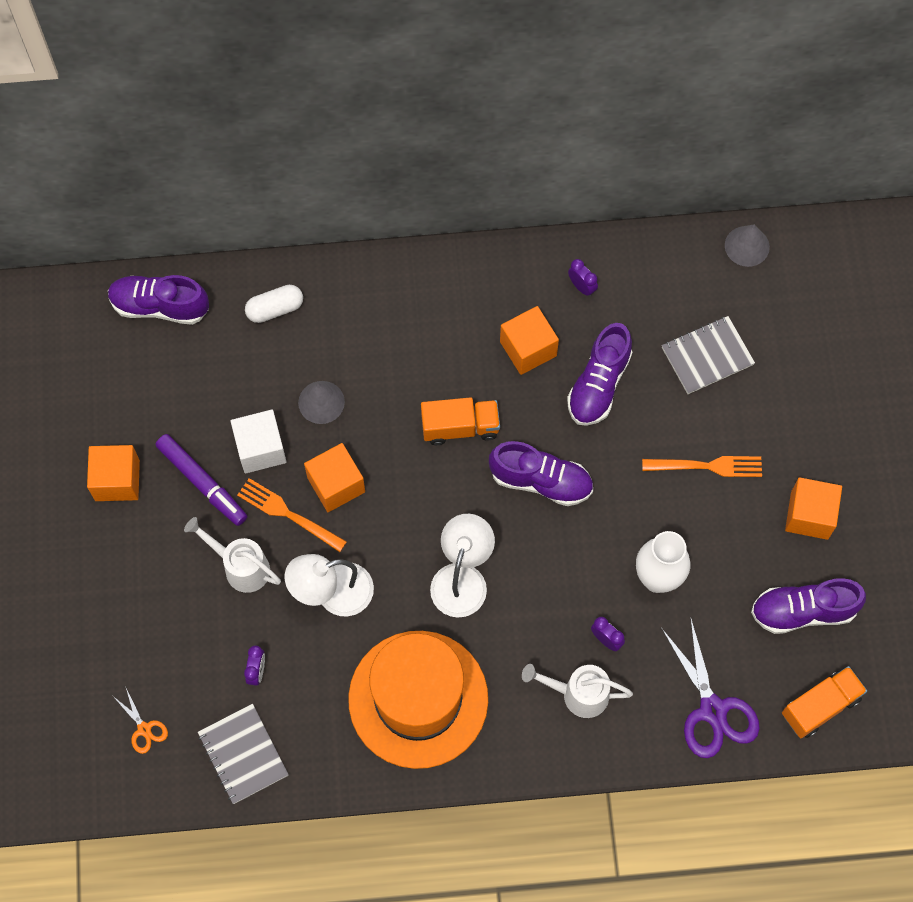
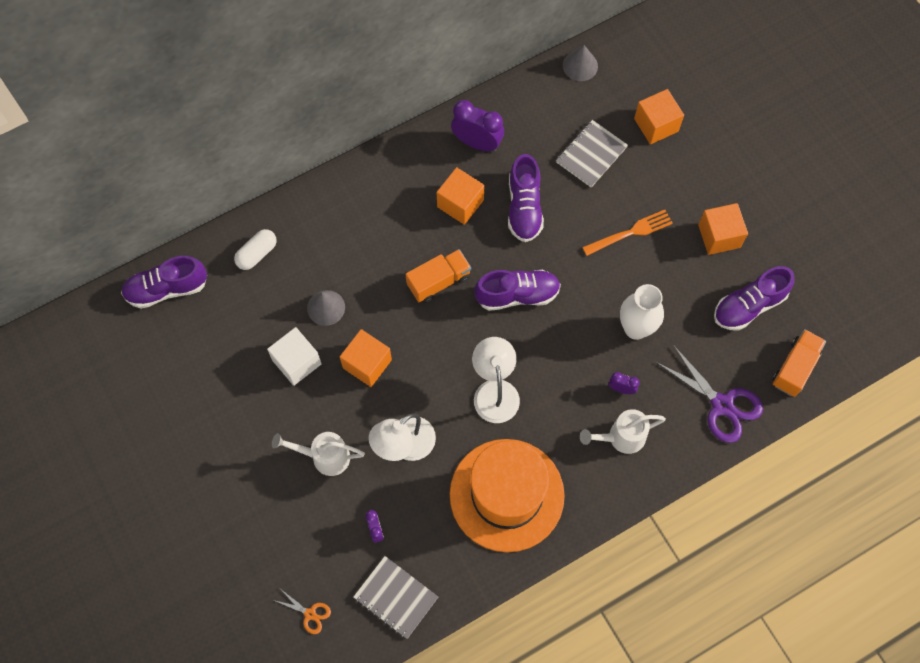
camera: 25 degrees left, 0 degrees up
(117, 480) = (197, 434): orange cube -> orange cube (656, 125)
(202, 482) = (264, 407): purple marker -> none
(288, 514) = (341, 401): orange fork -> none
(581, 287) = (477, 143): purple clock -> purple clock, size x1.94

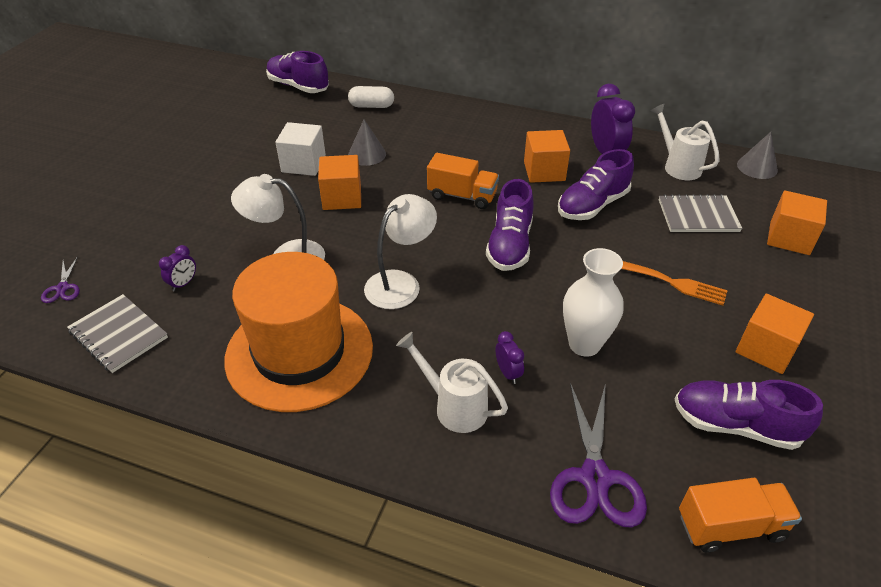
camera: 50 degrees right, 25 degrees down
(310, 614) = (62, 288): orange scissors -> purple scissors
(325, 457) = (231, 219): white watering can -> white watering can (678, 166)
(395, 597) = (118, 335): grey notebook -> grey notebook turned 45 degrees counterclockwise
(517, 295) = (510, 245): purple shoe -> purple shoe turned 60 degrees clockwise

